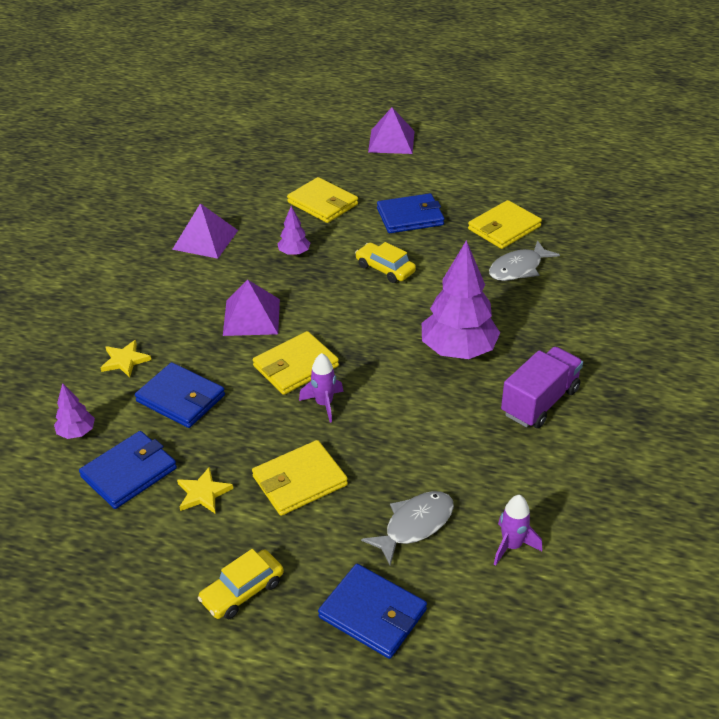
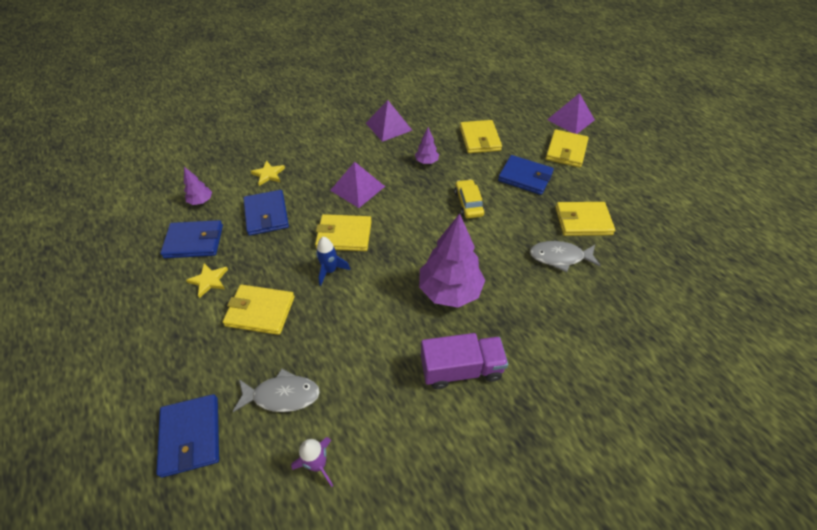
camera: 40 degrees right, 10 degrees up
(242, 591) = (154, 358): yellow car -> none
(324, 404) = (330, 270): purple rocket -> blue rocket
(420, 173) = (566, 151): none -> yellow wallet

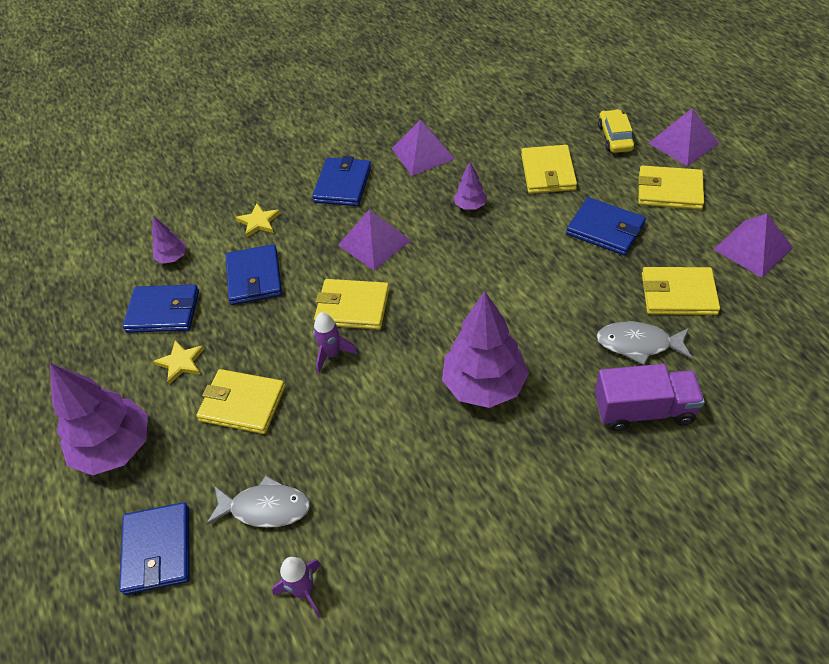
camera: 10 degrees right, 0 degrees up
(154, 351) = (115, 448): none -> purple tree
(330, 270) = (332, 354): blue rocket -> purple rocket
(331, 148) = (343, 184): none -> blue wallet
(461, 369) = (489, 486): purple truck -> purple truck (644, 410)
(468, 203) = (522, 266): yellow car -> yellow car (615, 138)
(566, 151) = (669, 190): yellow wallet -> yellow wallet turned 75 degrees clockwise
(629, 189) = (752, 248): none -> purple pyramid

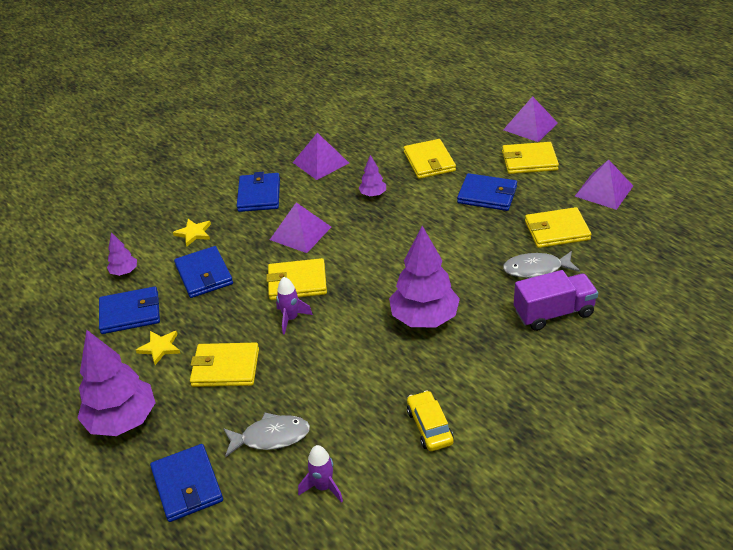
camera: 15 degrees left, 10 degrees down
(615, 138) = (475, 129): yellow car -> yellow car (429, 426)

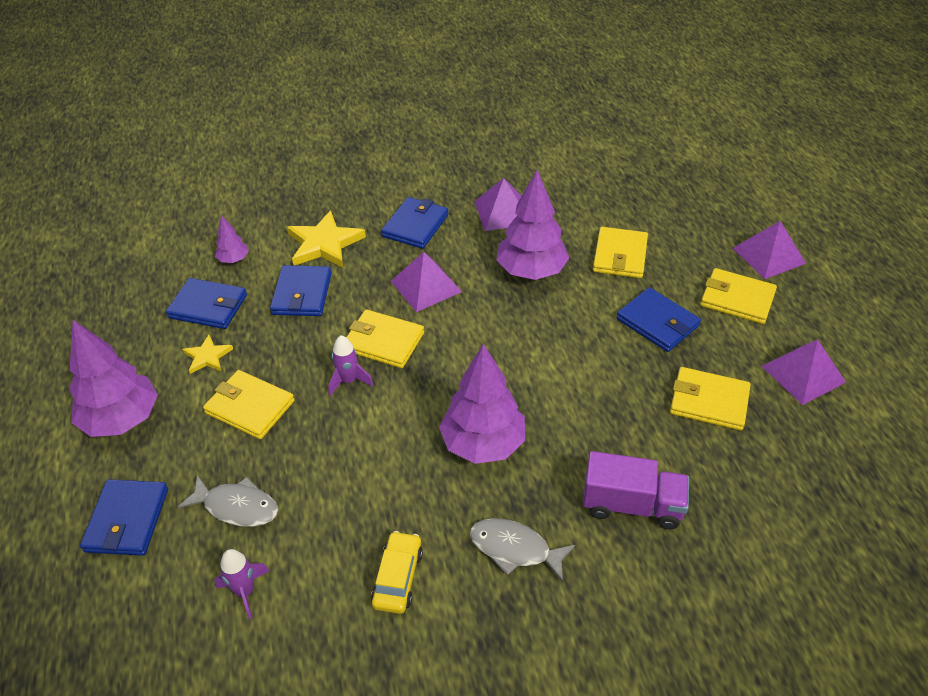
camera: 25 degrees right, 5 degrees up
(194, 233) = (324, 244): yellow star -> yellow star, size x1.81
(373, 194) = (531, 271): purple tree -> purple tree, size x2.12
(536, 269) = (650, 440): grey fish -> grey fish (515, 549)

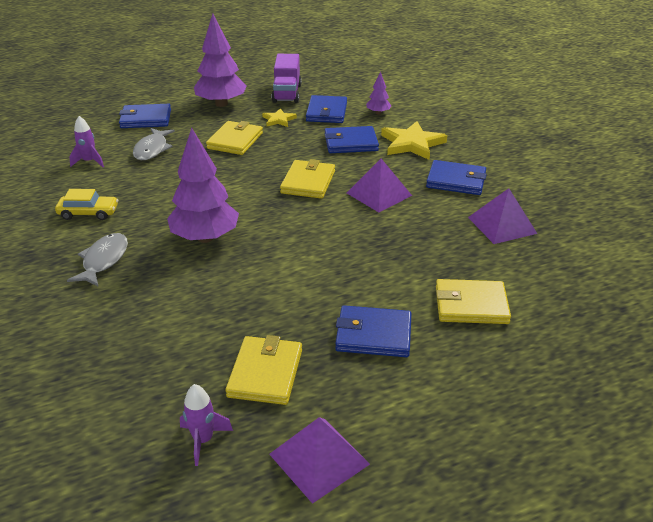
camera: 80 degrees right, 10 degrees down
(348, 381) = (264, 173): purple rocket -> purple rocket (203, 440)
(531, 271) = (421, 248): purple tree -> none
(632, 505) = (139, 321): purple truck -> purple truck (287, 93)
(657, 322) = (373, 335): blue wallet -> blue wallet turned 60 degrees clockwise
(737, 299) = (434, 402): yellow wallet -> none
(768, 255) = (532, 438): purple pyramid -> none

